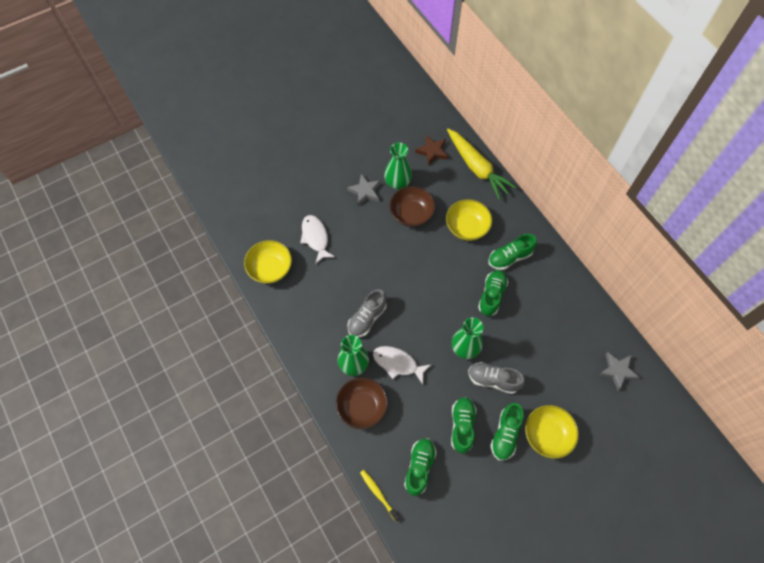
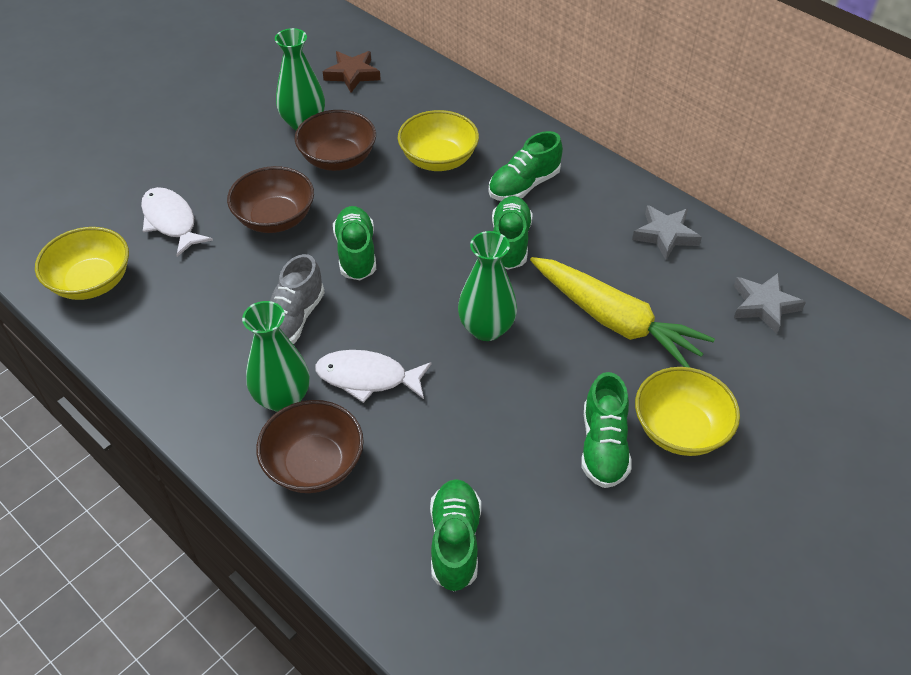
camera: 15 degrees left, 15 degrees down
(365, 191) = (249, 143): grey star -> grey star (665, 235)
(370, 248) = (275, 218): none -> brown bowl
(378, 494) = (383, 611): yellow toothbrush -> none
(462, 426) = (518, 451): green shoe -> green shoe (356, 253)
(477, 168) = (432, 82): yellow carrot -> yellow carrot (614, 320)
(493, 380) = (552, 365): grey shoe -> none

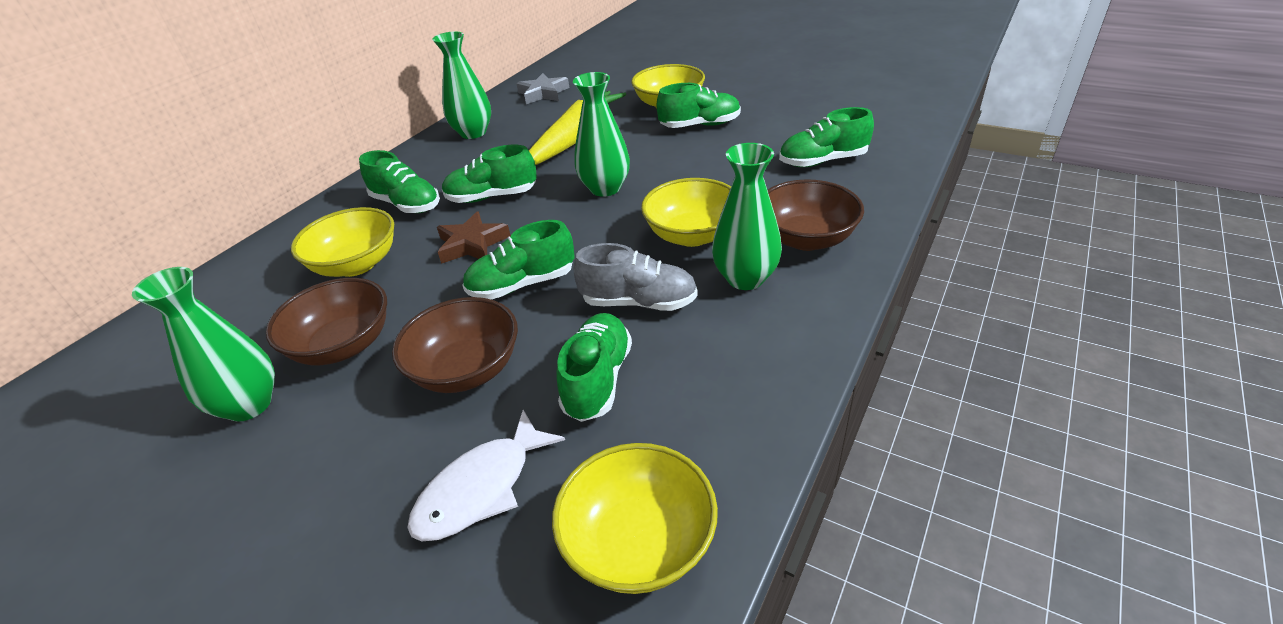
camera: 100 degrees left, 10 degrees down
(223, 283) = (598, 379): none -> green shoe
(352, 74) = (137, 385): brown star -> brown star (472, 244)
(367, 378) = (692, 235): white fish -> yellow bowl
(665, 235) = (473, 133): grey star -> green vase

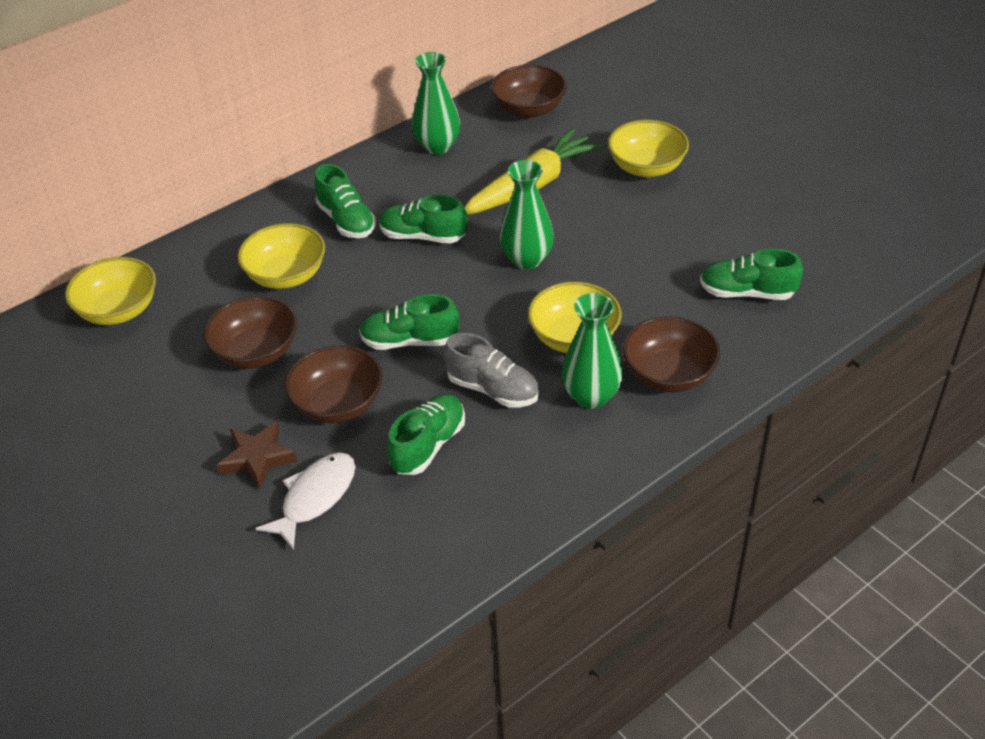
camera: 20 degrees right, 5 degrees up
(249, 405) = (180, 380): green vase -> none
(472, 244) = (386, 285): brown star -> brown star (257, 458)
(481, 488) = (315, 497): white fish -> white fish turned 150 degrees clockwise
(543, 93) = (529, 109): grey star -> brown bowl
(639, 542) = (399, 566): yellow bowl -> yellow bowl (119, 310)
(700, 125) = (660, 207): green shoe -> none

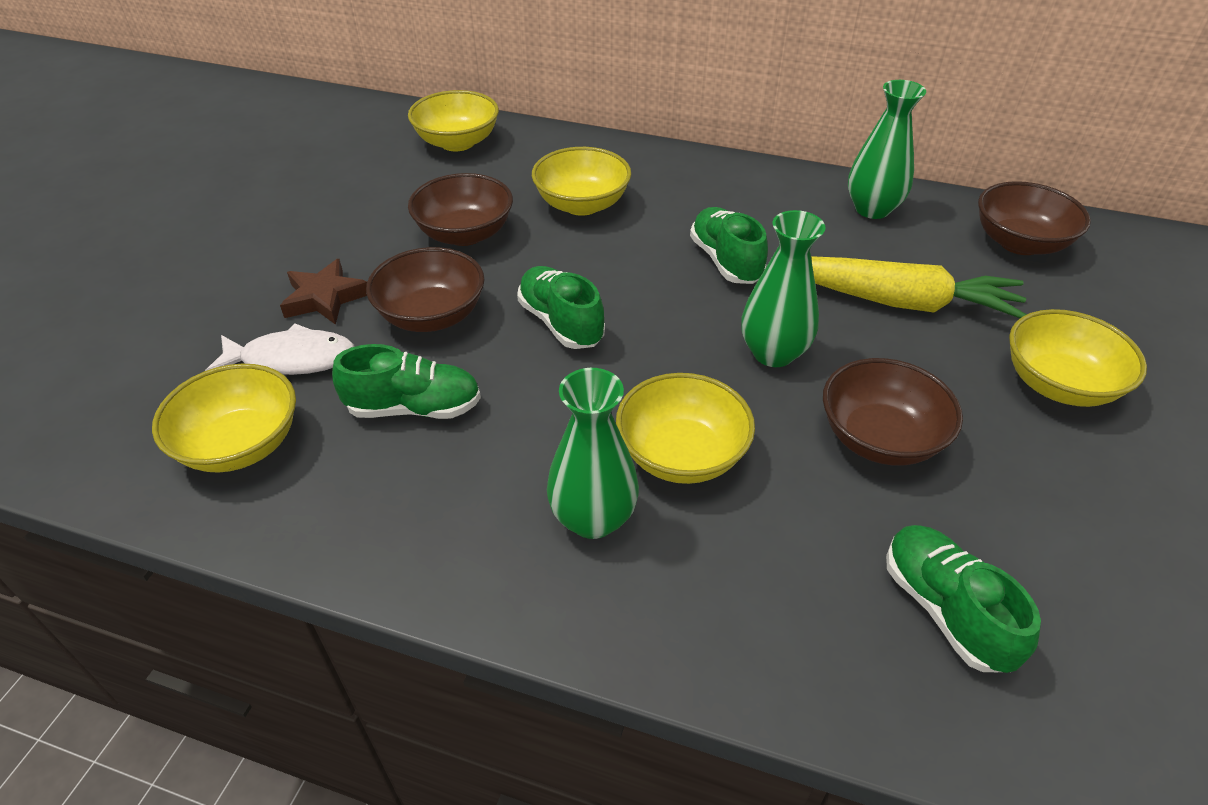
camera: 55 degrees right, 0 degrees up
(346, 221) = (694, 204): green shoe -> none
(385, 549) = (240, 444): none -> yellow bowl
(493, 389) = (537, 421): grey shoe -> none
(668, 374) = (697, 586): brown bowl -> brown bowl (879, 438)

